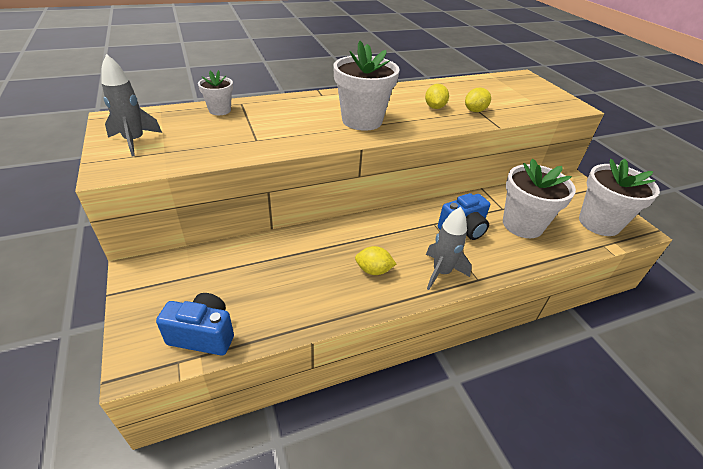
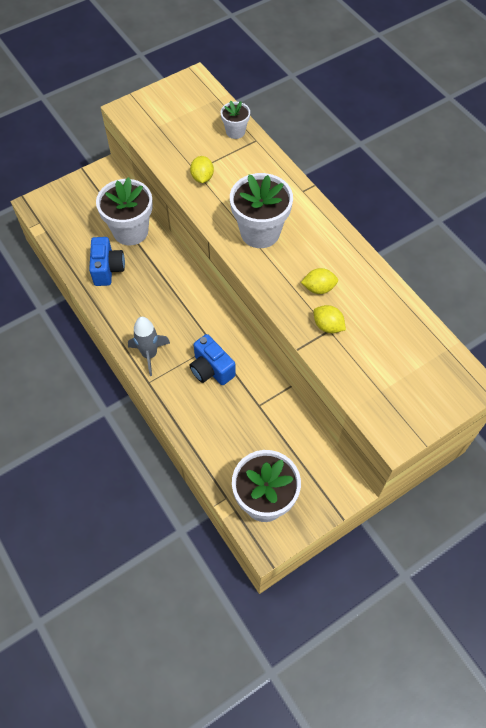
camera: 80 degrees right, 20 degrees up
(134, 141) = (166, 105): grey rocket -> none
(203, 335) = (60, 226): blue camera -> blue camera (108, 269)
(373, 270) = (140, 307): yellow lemon -> yellow lemon (202, 177)
(522, 225) = (236, 422): white flower pot -> white flower pot (130, 231)

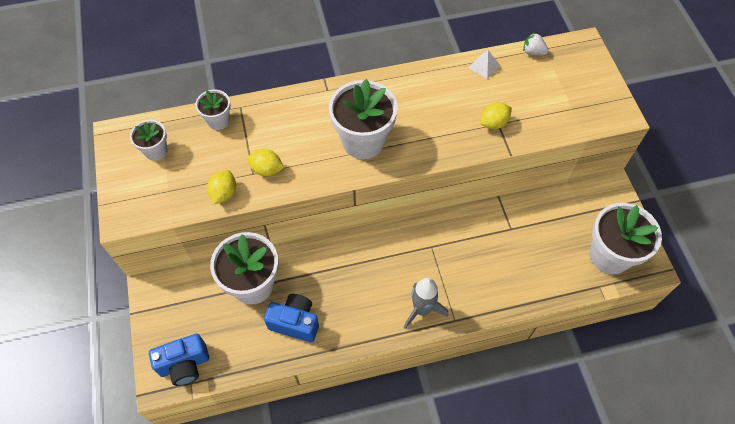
camera: 70 degrees left, 0 degrees up
(190, 106) = (156, 151): none -> white flower pot
(211, 369) = (459, 257): blue camera -> blue camera (184, 365)
(318, 288) = (449, 116): yellow lemon -> yellow lemon (224, 193)
(394, 302) = (484, 66): none -> white pyramid
(436, 340) = (533, 52): none -> white strawberry

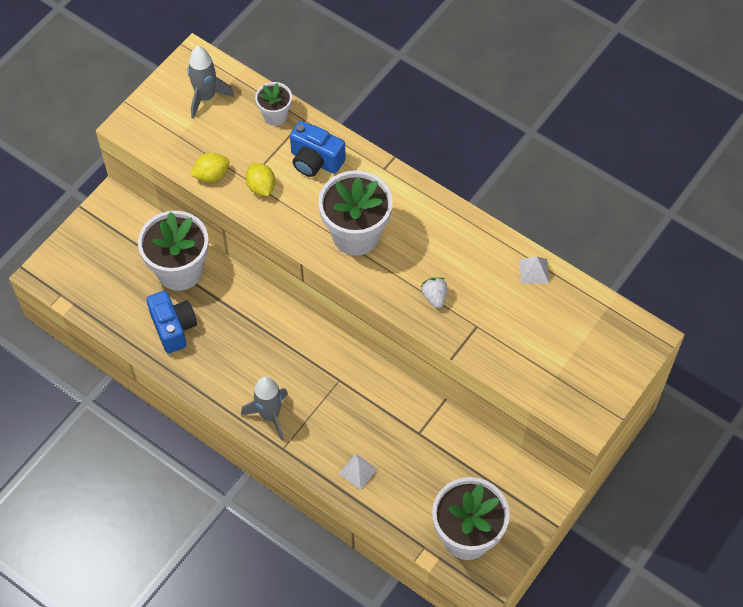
camera: 50 degrees right, 0 degrees up
(156, 151) = (206, 97): white flower pot -> grey rocket
(184, 365) = (71, 278): blue camera -> blue camera (315, 161)
(493, 123) = (473, 322): yellow lemon -> none
(511, 285) = (358, 471): none -> white pyramid
(533, 52) = (593, 300): white strawberry -> white strawberry (434, 297)

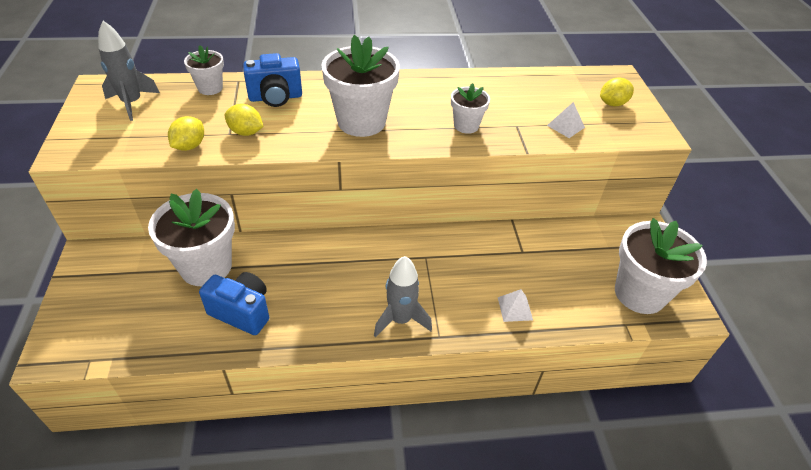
camera: 45 degrees left, 15 degrees down
(434, 297) = (466, 125): white strawberry -> white flower pot
(534, 271) = (508, 80): white pyramid -> white pyramid (565, 126)
(594, 363) = (612, 104): none -> yellow lemon

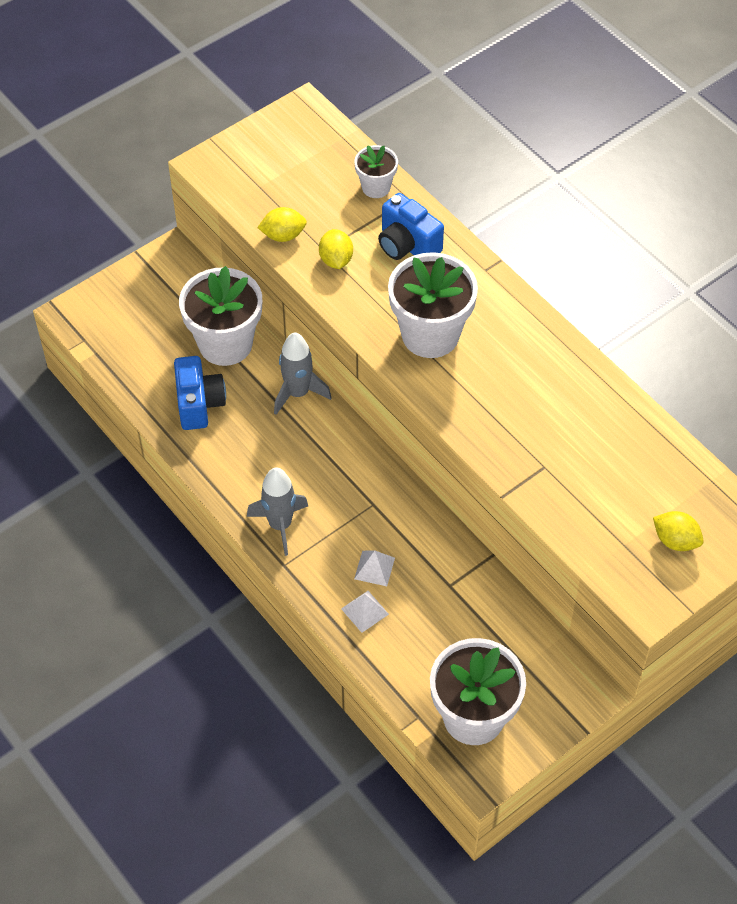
camera: 60 degrees right, 10 degrees up
(132, 103) = (303, 152): grey rocket -> grey rocket (298, 393)
(466, 125) = (503, 423): white flower pot -> none
(565, 126) = (584, 512): white pyramid -> white pyramid (374, 568)

